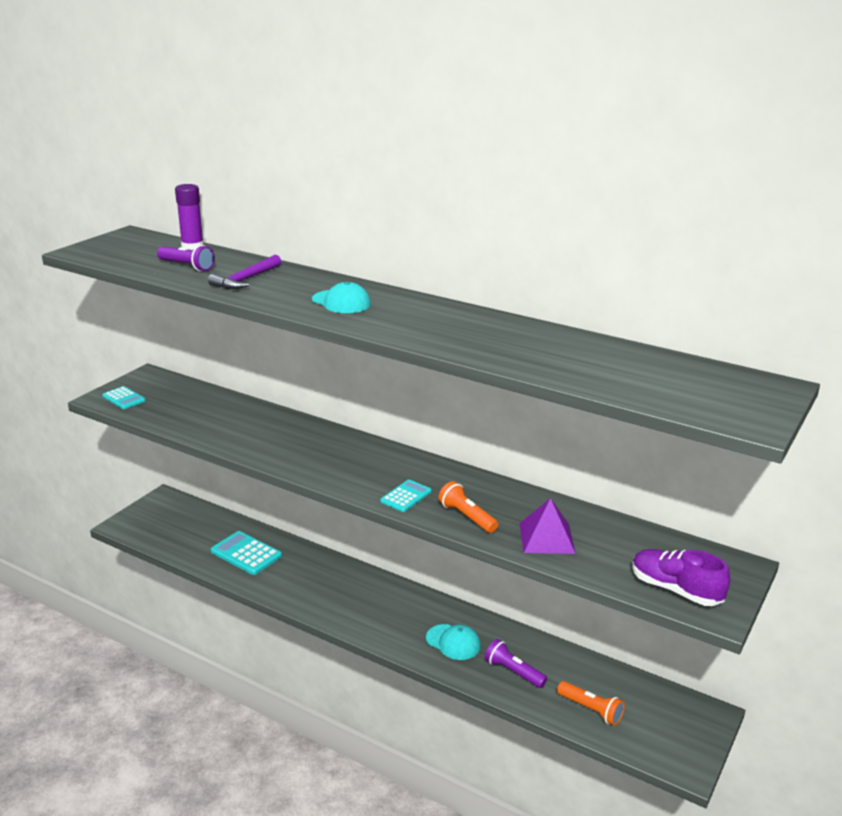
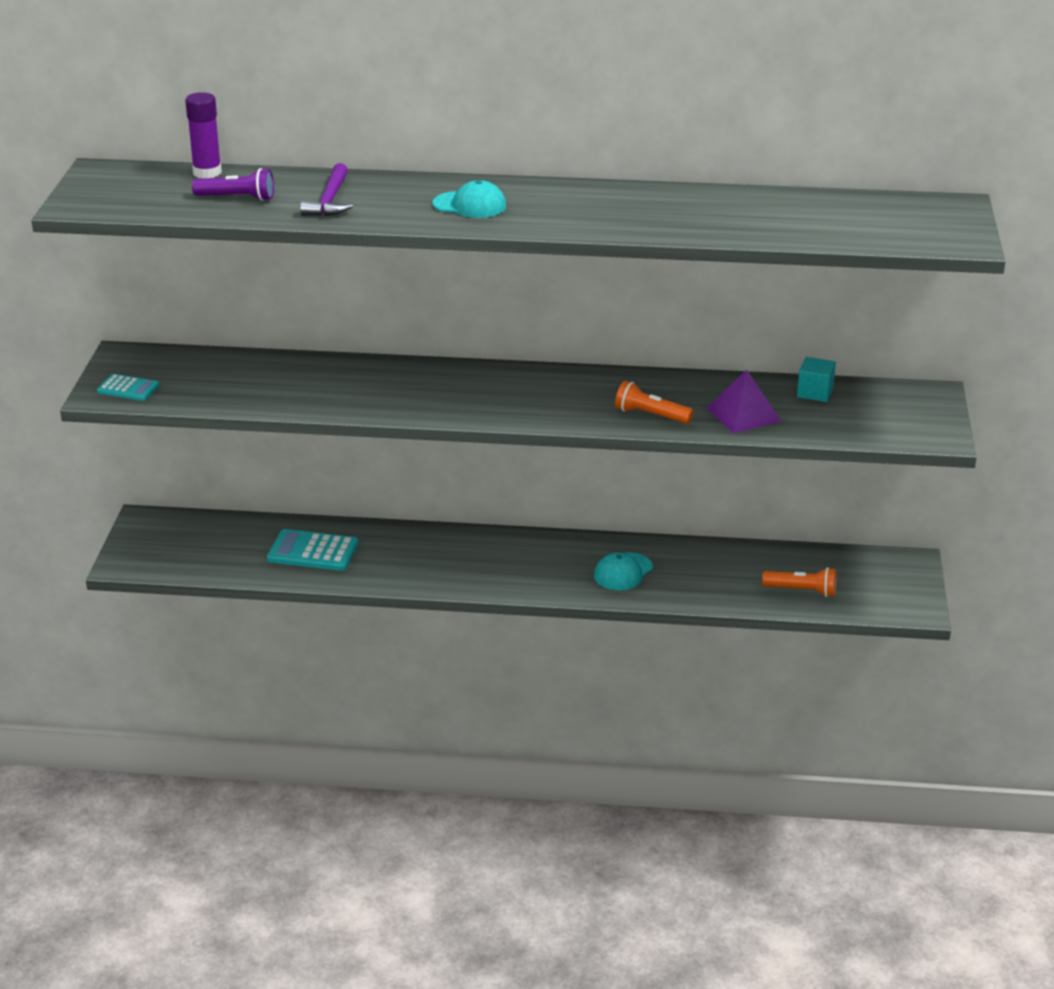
camera: 25 degrees left, 5 degrees up
(406, 496) = (571, 411): turquoise calculator -> none
(453, 642) = (623, 572): turquoise cap -> turquoise cap turned 120 degrees clockwise
(513, 672) = (704, 580): purple flashlight -> none
(627, 535) = (815, 392): none -> turquoise cube
(675, 590) = (892, 428): purple shoe -> none

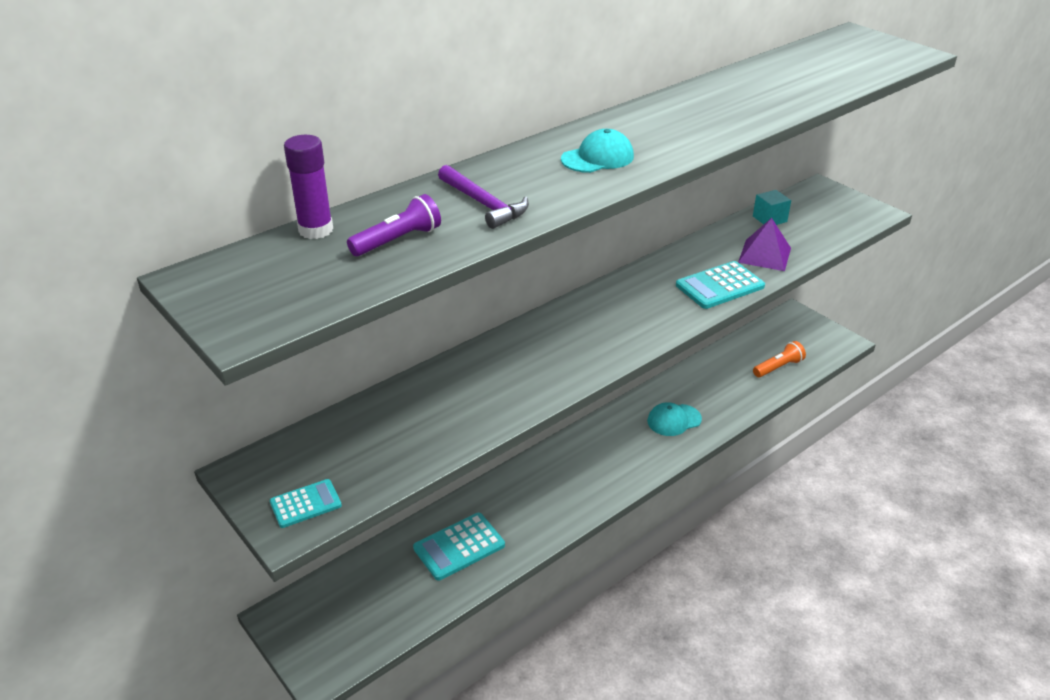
camera: 45 degrees left, 5 degrees up
(623, 572) = (674, 420): turquoise cap -> turquoise cap turned 75 degrees clockwise
(650, 415) = (720, 286): orange flashlight -> turquoise calculator

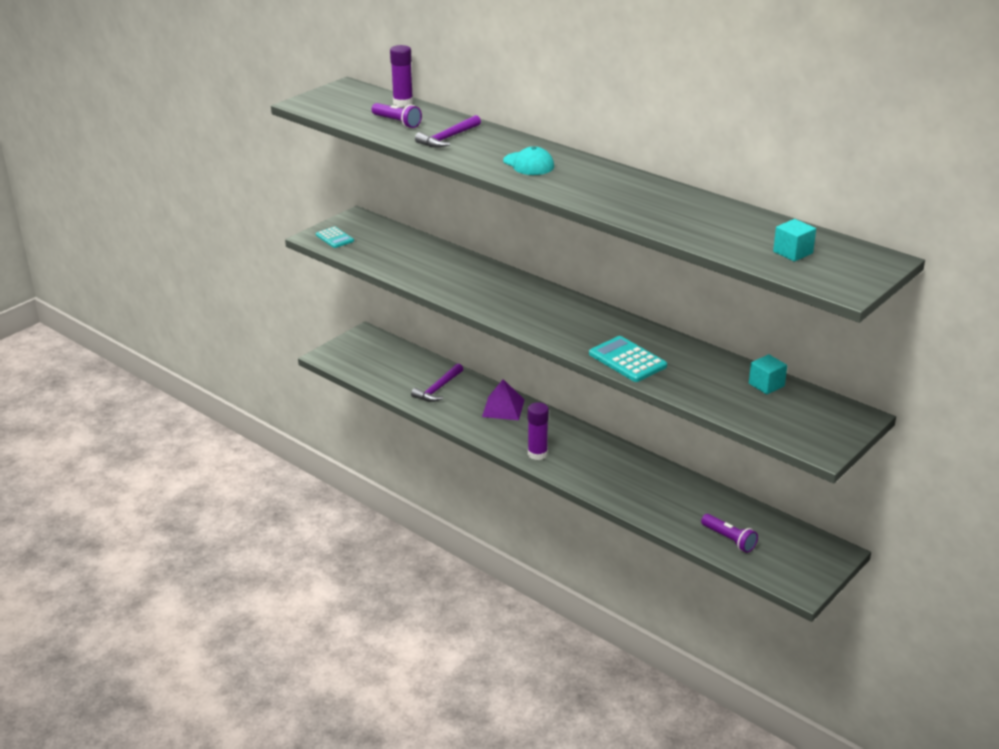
camera: 80 degrees right, 5 degrees down
(459, 547) = (438, 389): turquoise calculator -> purple hammer
(624, 473) = (537, 454): none -> purple glue stick
(674, 420) = (616, 476): turquoise cap -> none
(764, 255) = (693, 382): purple pyramid -> purple pyramid (503, 408)
(778, 367) = (729, 539): orange flashlight -> purple flashlight
(844, 61) = (793, 252): none -> turquoise cube

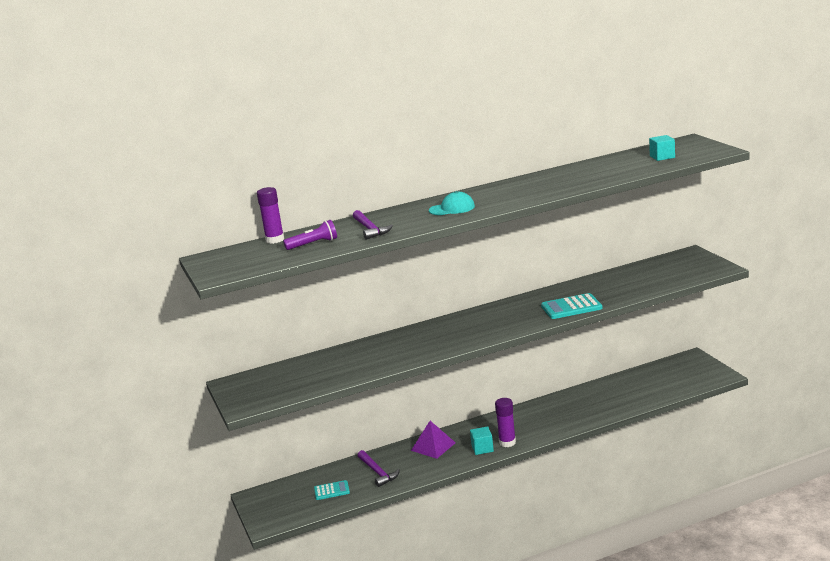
camera: 60 degrees left, 10 degrees down
(334, 238) = (257, 397): turquoise calculator -> turquoise calculator (331, 490)
(729, 539) = (658, 389): purple flashlight -> none
(766, 385) = (636, 271): turquoise cube -> turquoise cube (482, 448)

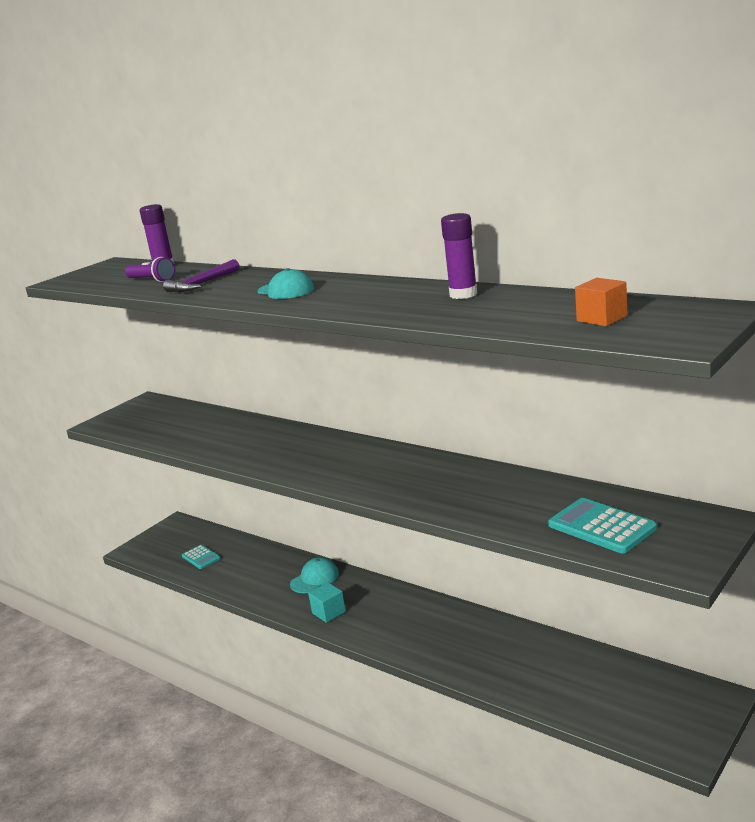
camera: 60 degrees right, 0 degrees up
(377, 472) = (245, 568): purple hammer -> none
(433, 446) = (314, 579): purple pyramid -> turquoise cap
(507, 442) = (352, 624): purple glue stick -> purple glue stick (463, 294)
(571, 307) = (428, 496): turquoise calculator -> turquoise calculator (601, 527)
(662, 157) = (602, 318): turquoise cube -> orange cube

